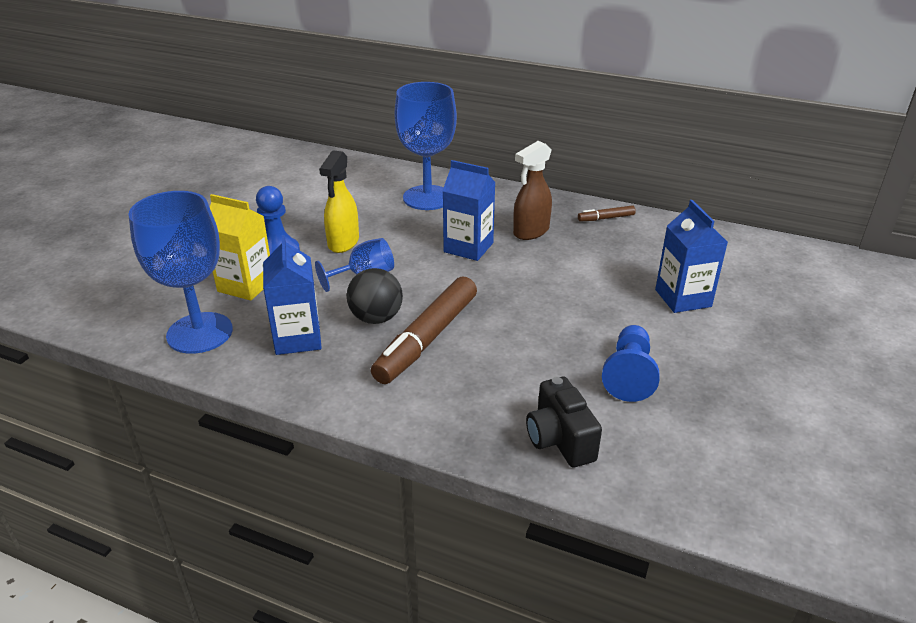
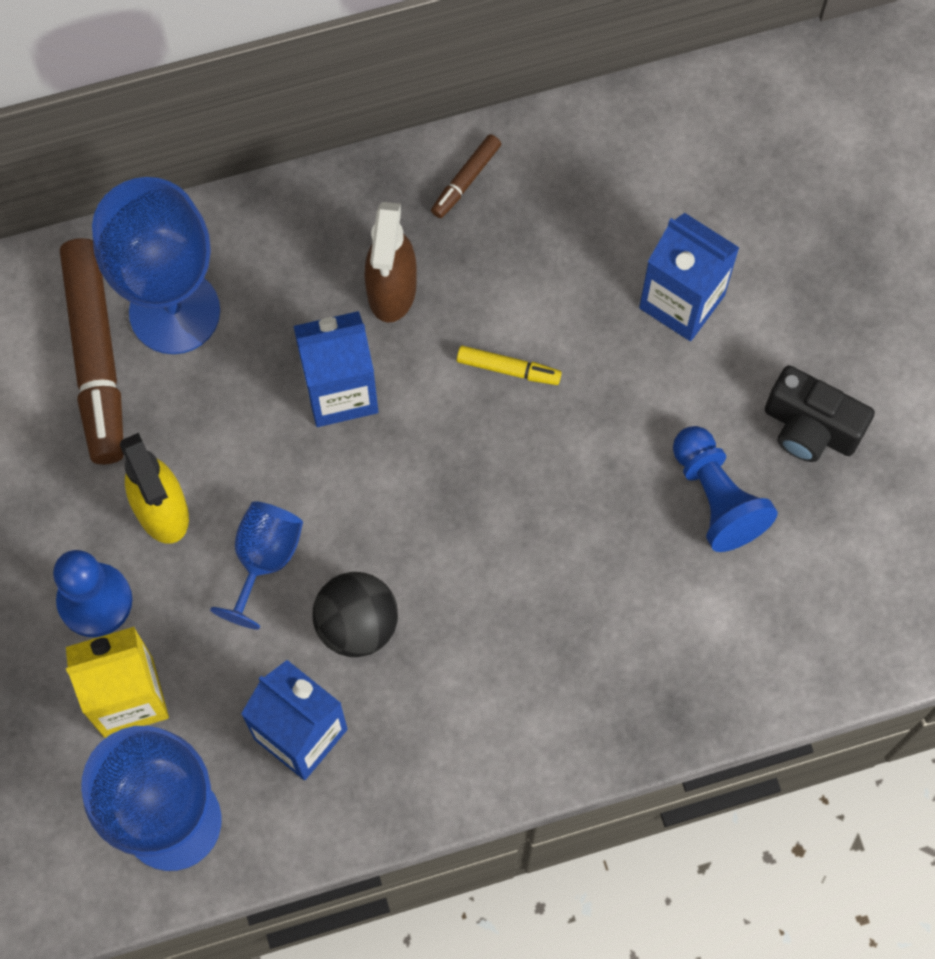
camera: 40 degrees left, 35 degrees up
(427, 339) = (451, 613): brown marker -> brown marker (96, 357)
(559, 440) = (718, 657): black camera -> black camera (810, 428)
(560, 277) = (508, 369): none -> yellow marker

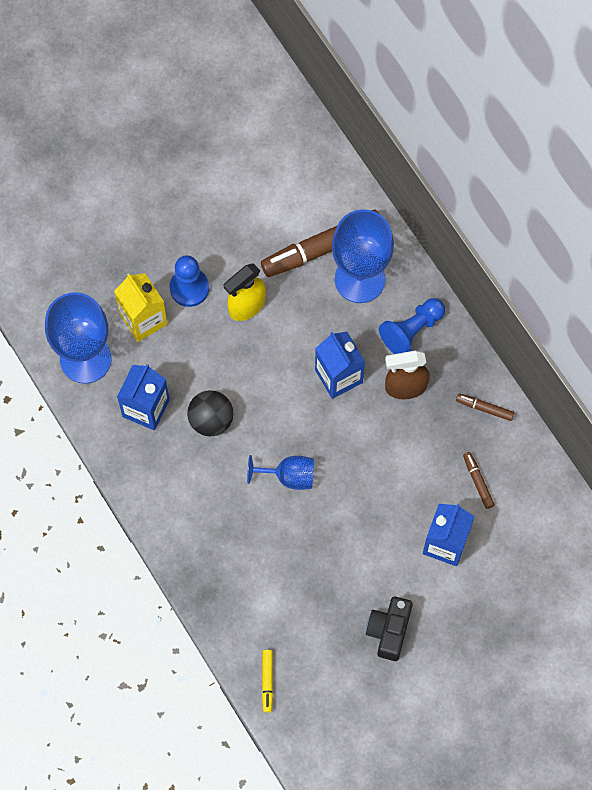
camera: 75 degrees right, 0 degrees up
(264, 560) = (234, 364): blue goblet -> blue goblet (289, 476)
(508, 369) = (377, 460): yellow marker -> yellow marker (267, 681)
(589, 224) = (477, 481): none -> brown marker
(716, 498) = (333, 589): blue pawn -> blue pawn (411, 331)

